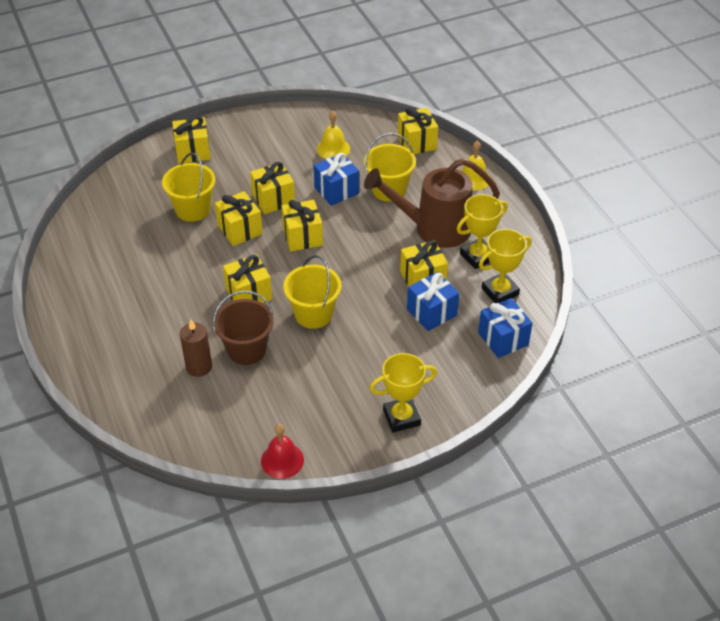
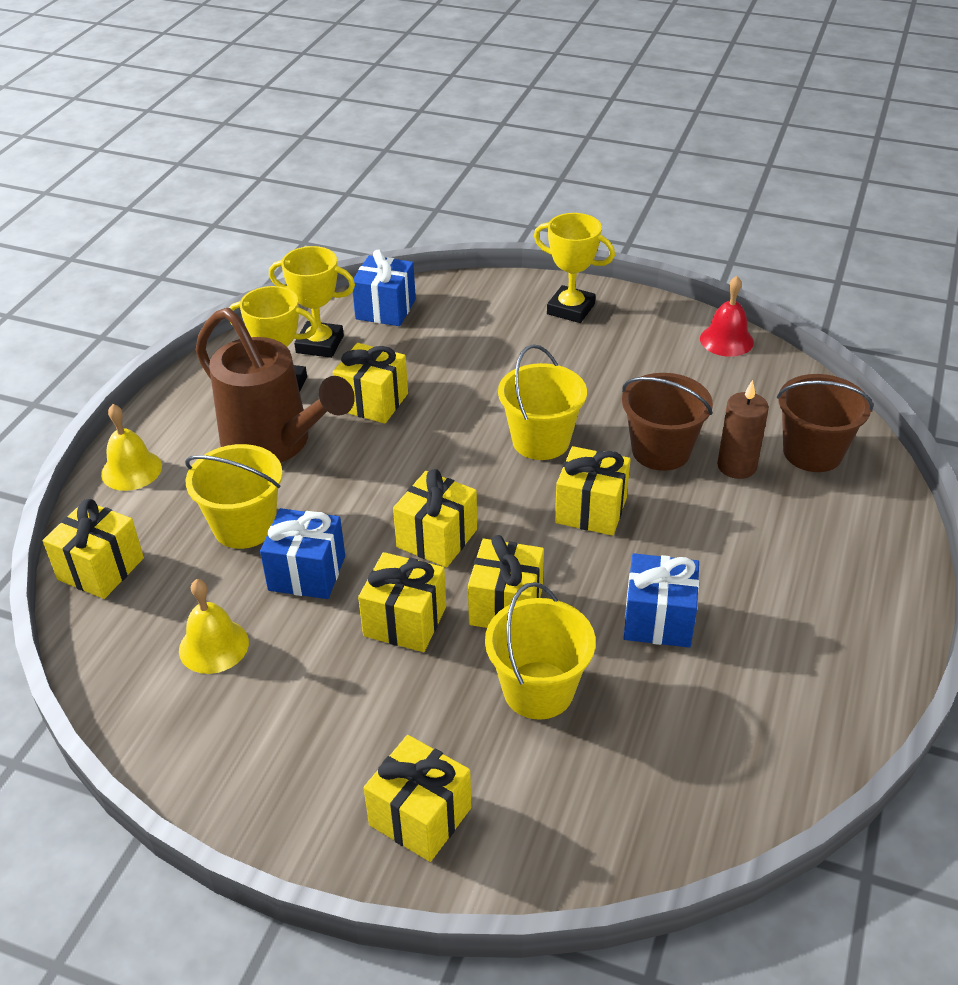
camera: 135 degrees left, 5 degrees down
(164, 404) = (812, 452): none -> brown bucket
(431, 312) = (414, 367): blue gift -> blue gift (658, 620)

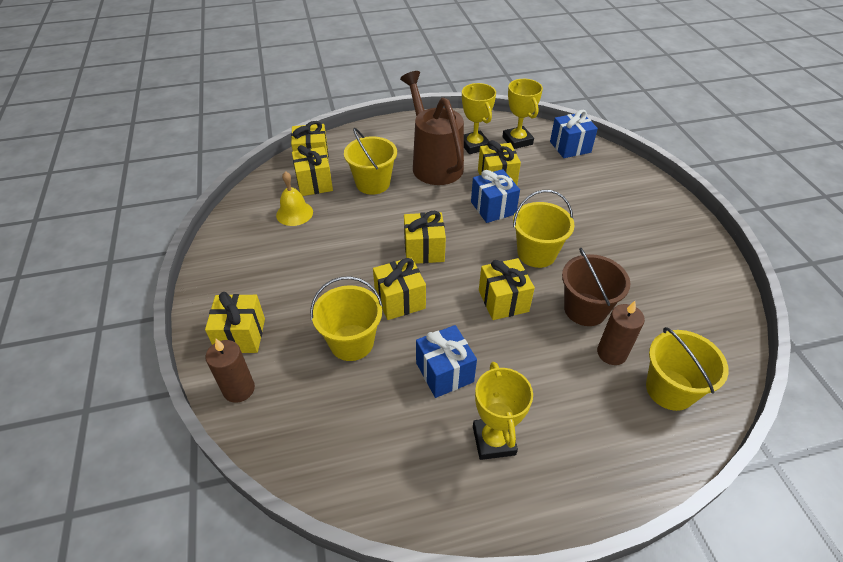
camera: 55 degrees right, 5 degrees up
(131, 470) = (376, 134): yellow bell -> none
(274, 443) = (434, 164): brown watering can -> brown watering can turned 150 degrees clockwise
(307, 573) = (361, 218): blue gift -> blue gift (493, 208)
(405, 621) = (358, 267): yellow gift -> yellow gift (314, 183)
(523, 856) = (239, 389): none -> brown candle
(571, 309) = (661, 212): yellow trophy -> yellow trophy (494, 440)
(726, 340) = (726, 294): red bell -> none
(812, 452) = (670, 389): brown bucket -> yellow bucket

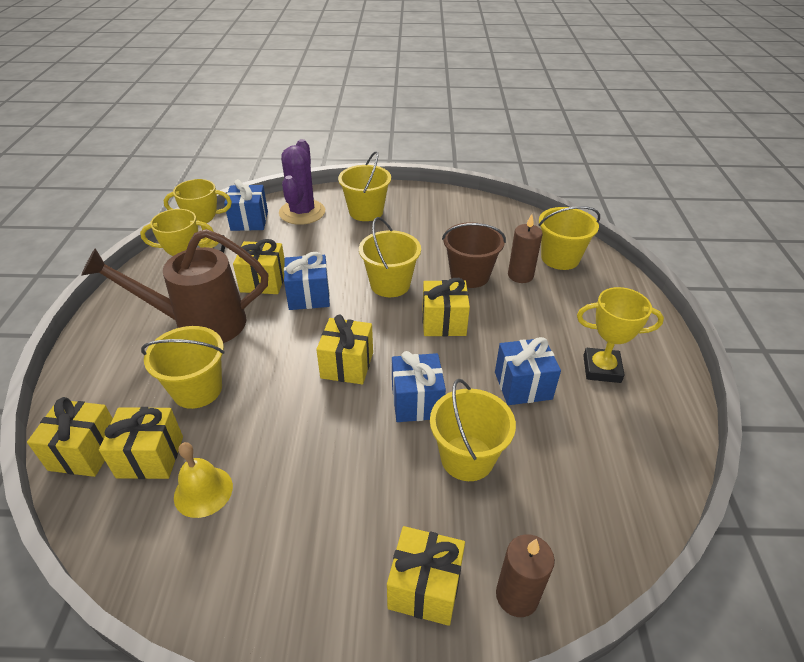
camera: 75 degrees left, 5 degrees down
(400, 300) = (416, 402): yellow gift -> blue gift
(605, 172) = (302, 212): none -> purple cactus
(638, 212) = (366, 212): none -> yellow bucket

